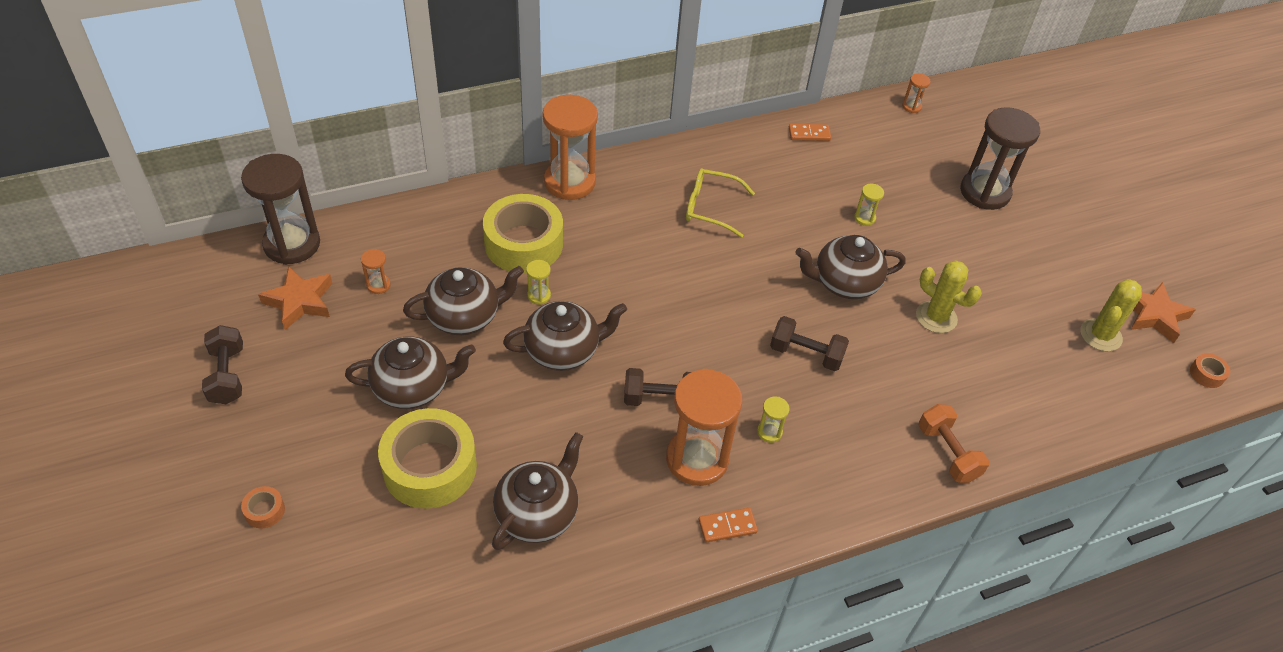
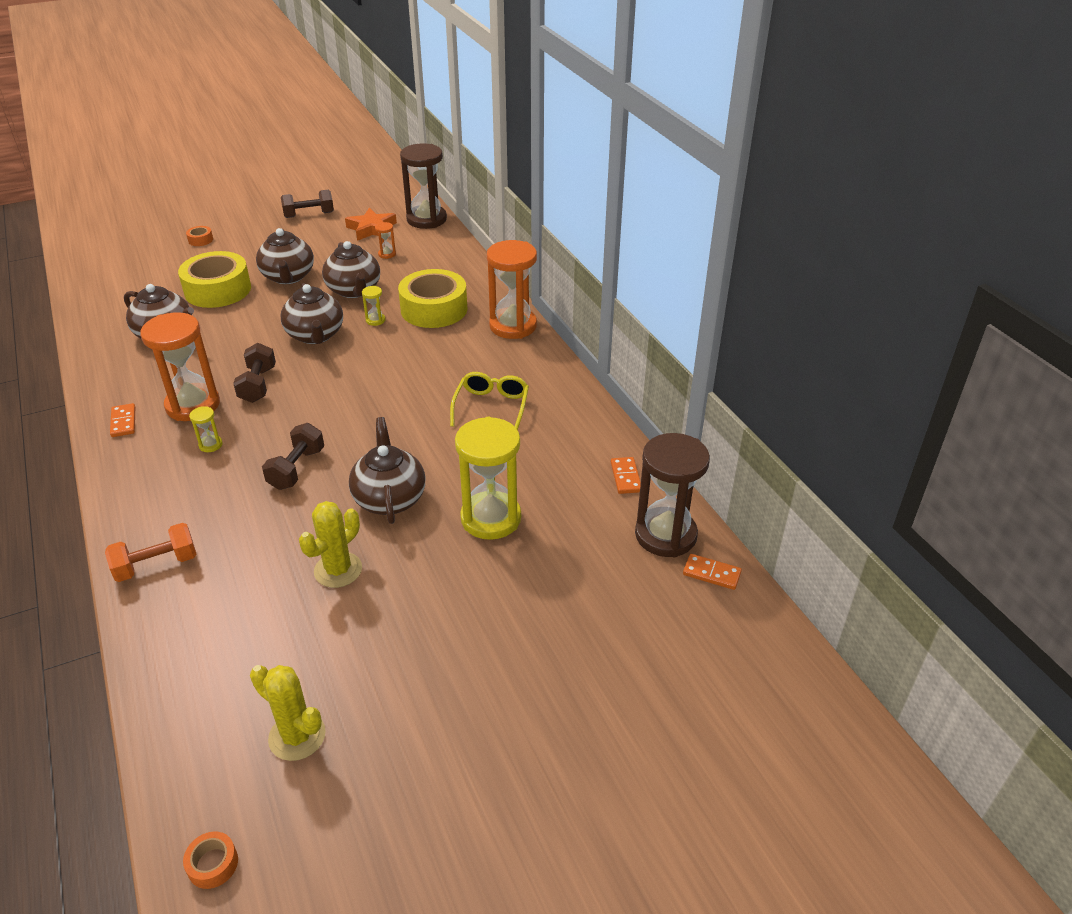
camera: 90 degrees right, 10 degrees down
(864, 218) = (491, 518): yellow hourglass -> yellow hourglass, size x2.41
(911, 107) = (711, 574): orange hourglass -> orange domino
(985, 192) = (555, 638): brown hourglass -> brown hourglass (665, 535)
(1153, 315) = (328, 813): orange star -> none

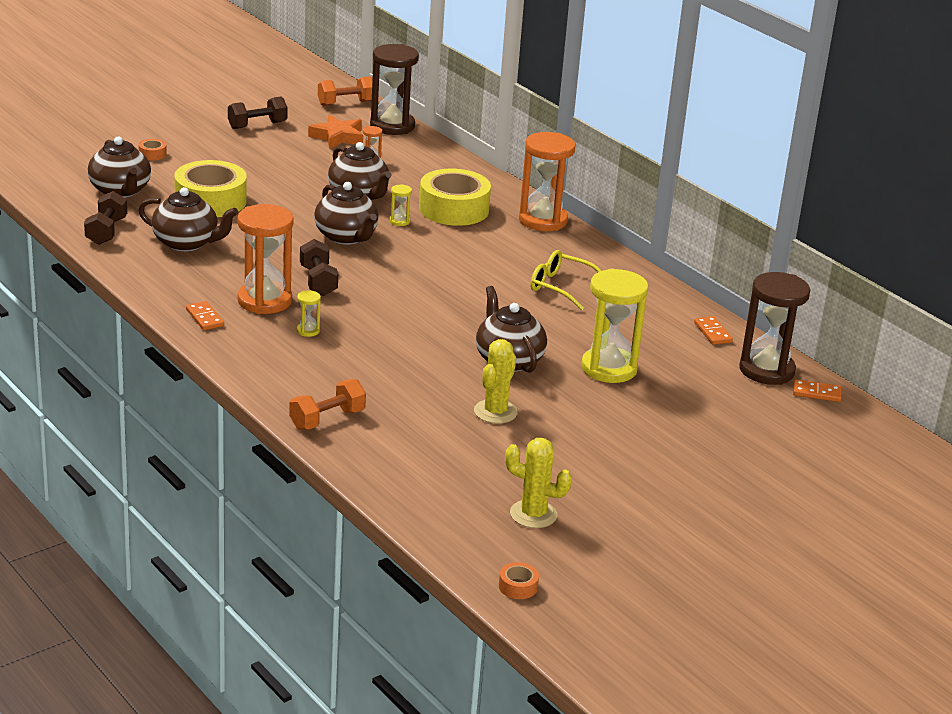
camera: 15 degrees left, 10 degrees down
(288, 277) = (279, 186): brown teapot -> brown teapot (120, 191)
(296, 469) = (406, 344): brown dumbbell -> brown dumbbell (106, 231)
(399, 196) = (346, 103): none -> orange dumbbell
(491, 407) = (561, 287): yellow glasses -> yellow glasses turned 60 degrees counterclockwise

